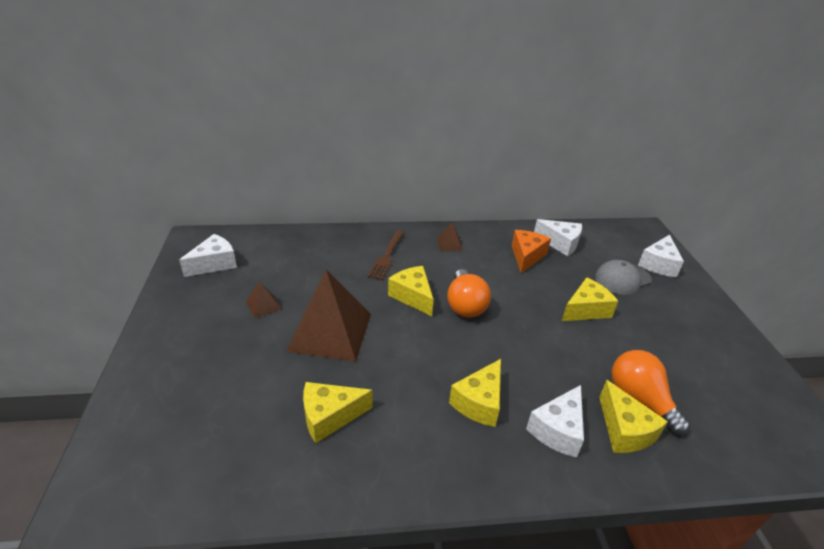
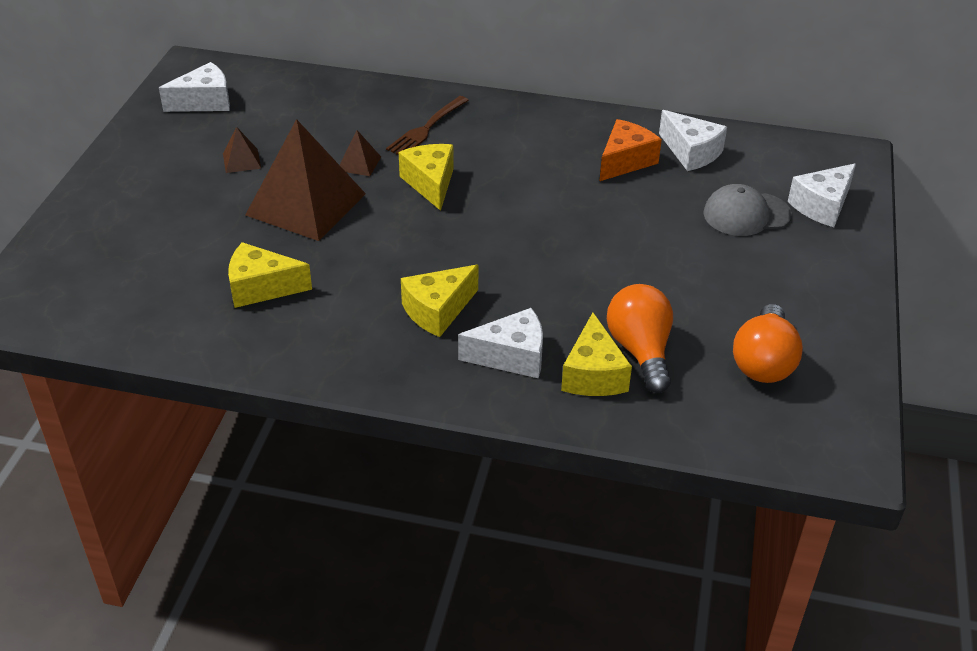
camera: 20 degrees right, 5 degrees up
(449, 244) = (524, 126): brown pyramid -> brown pyramid (359, 163)
(465, 305) = (493, 206): orange light bulb -> orange light bulb (763, 362)
(558, 430) = (511, 356): white cheese -> white cheese turned 150 degrees counterclockwise
(586, 310) = (656, 242): yellow cheese -> none

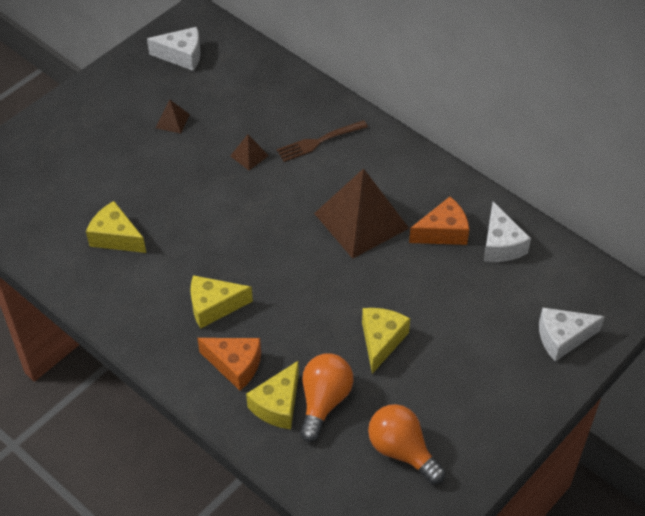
camera: 30 degrees right, 10 degrees up
(306, 204) = (189, 178): brown pyramid -> brown pyramid (361, 221)
(430, 183) = (286, 194): yellow cheese -> yellow cheese (381, 341)
(511, 356) = (235, 365): white cheese -> orange cheese
(746, 214) = (496, 320): grey cap -> none
(763, 362) = (402, 451): orange light bulb -> orange light bulb turned 90 degrees clockwise

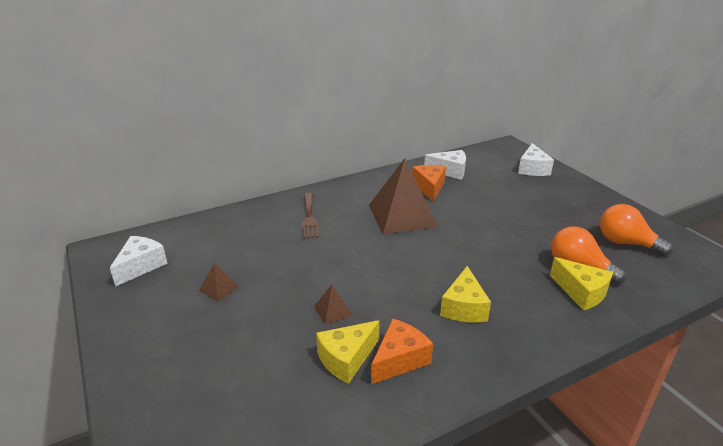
camera: 70 degrees left, 20 degrees down
(235, 365) = (535, 308): orange cheese -> orange cheese (399, 360)
(249, 155) = (298, 253): brown pyramid -> brown pyramid (333, 310)
(381, 341) = (522, 231): yellow cheese -> none
(402, 451) = (625, 243): orange light bulb -> orange light bulb turned 60 degrees clockwise

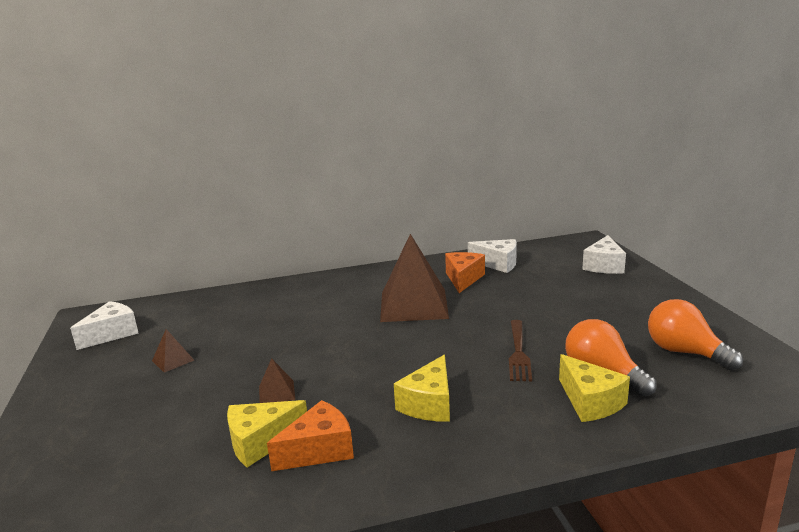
camera: 15 degrees right, 10 degrees down
(309, 217) = (309, 300): brown fork -> brown fork (518, 352)

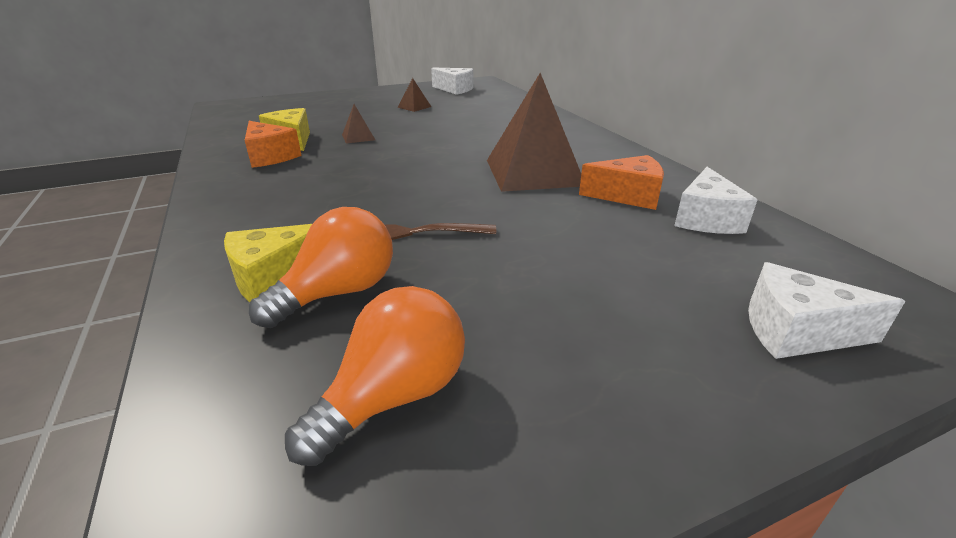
camera: 80 degrees right, 10 degrees up
(429, 404) = (316, 189): yellow cheese -> none

